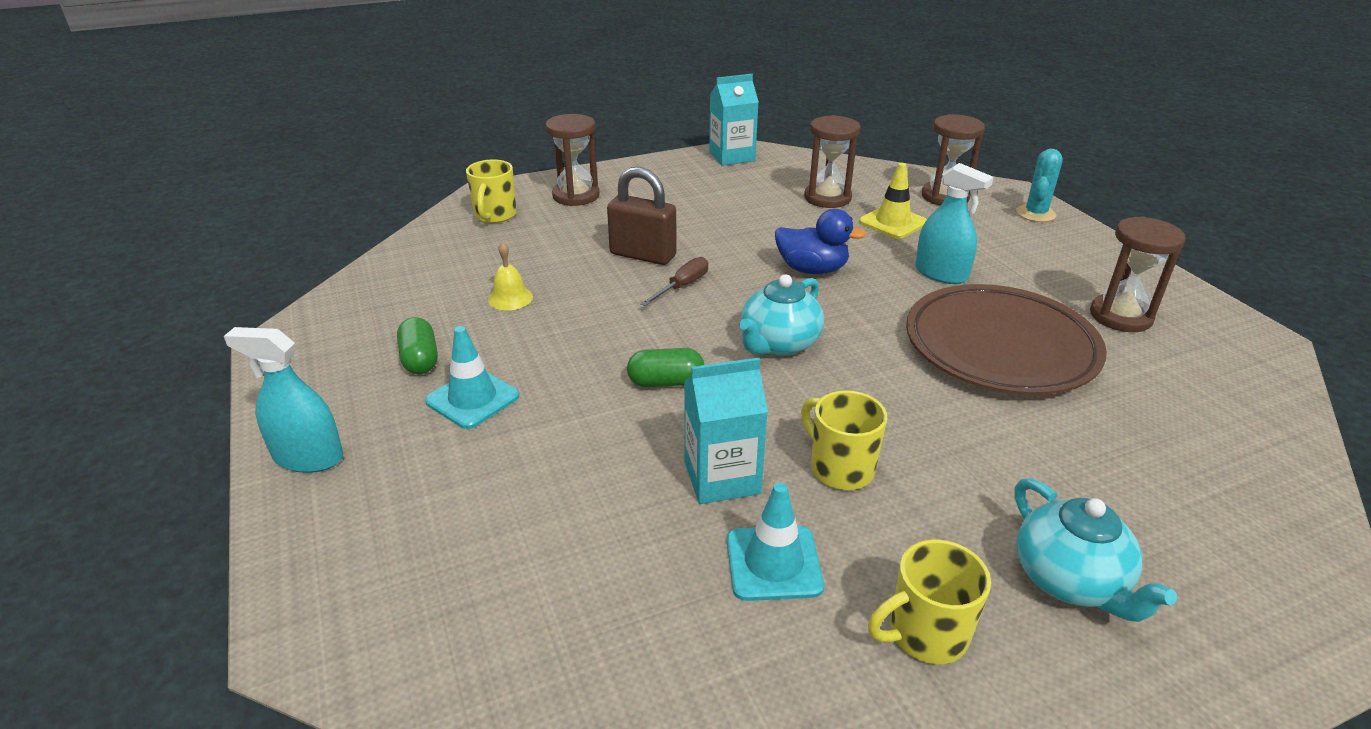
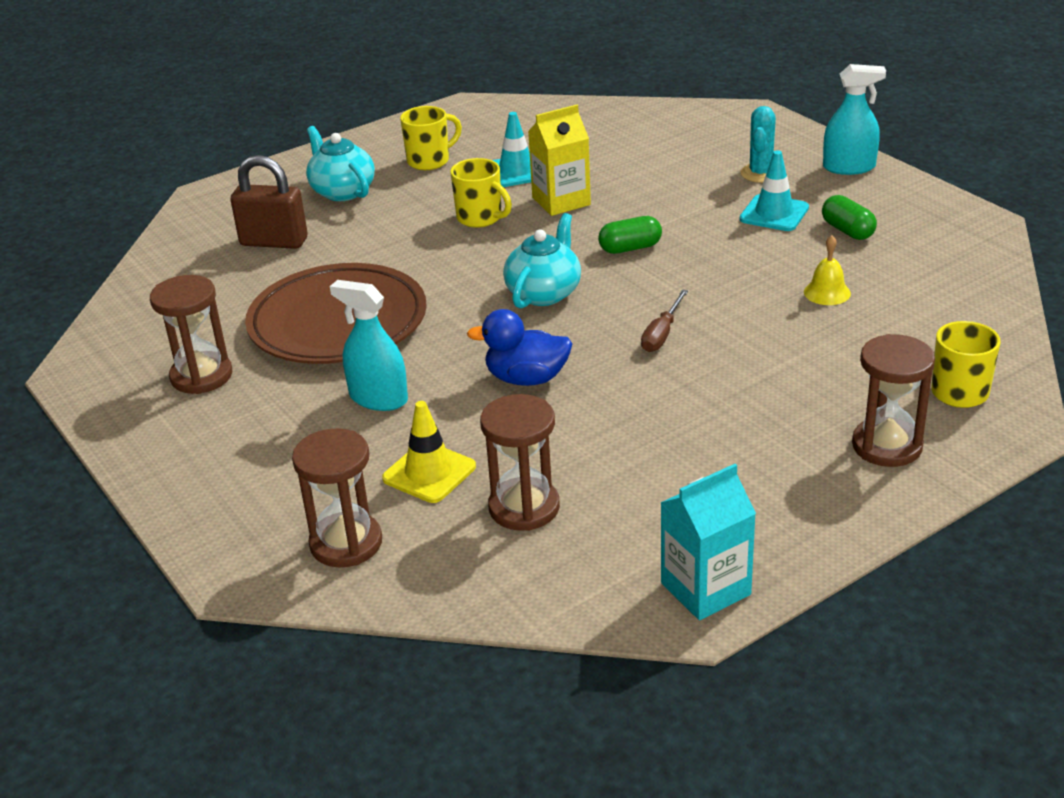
camera: 170 degrees right, 0 degrees up
(643, 255) = (728, 365): brown padlock -> brown padlock (274, 242)
(722, 477) = (561, 201): turquoise carton -> yellow carton
(1035, 214) = (221, 527): turquoise cactus -> turquoise cactus (760, 173)

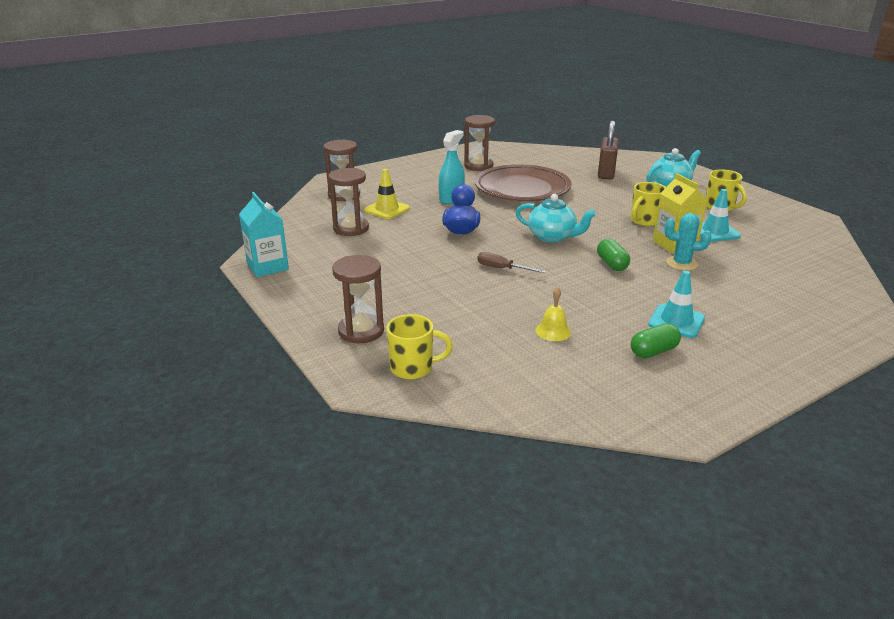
camera: 90 degrees right, 5 degrees down
(760, 173) = (748, 322): turquoise cactus -> turquoise cactus (681, 263)
(849, 167) = (779, 367): turquoise spray bottle -> none

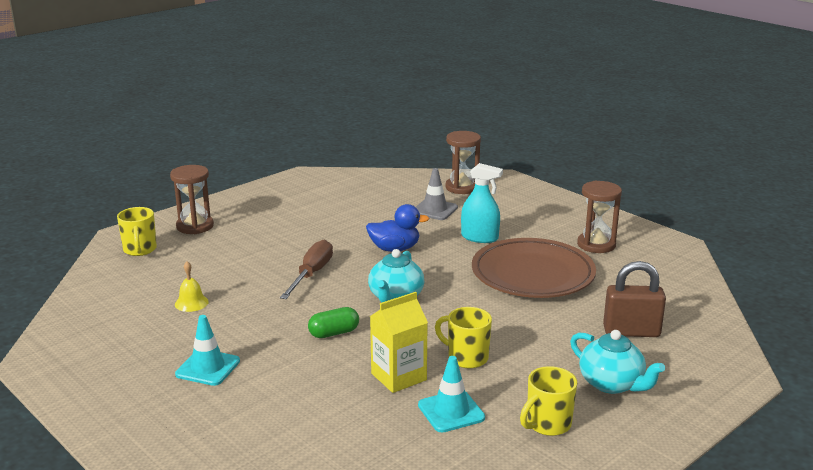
camera: 80 degrees right, 5 degrees down
(267, 267) = (298, 181): turquoise carton -> none
(351, 228) = (382, 200): brown hourglass -> none
(387, 209) = (434, 210): yellow traffic cone -> grey traffic cone
(502, 269) = (311, 274): brown screwdriver -> brown screwdriver, size x1.56
(653, 351) = (152, 352): green capsule -> none
(681, 263) = (344, 379): turquoise cactus -> none

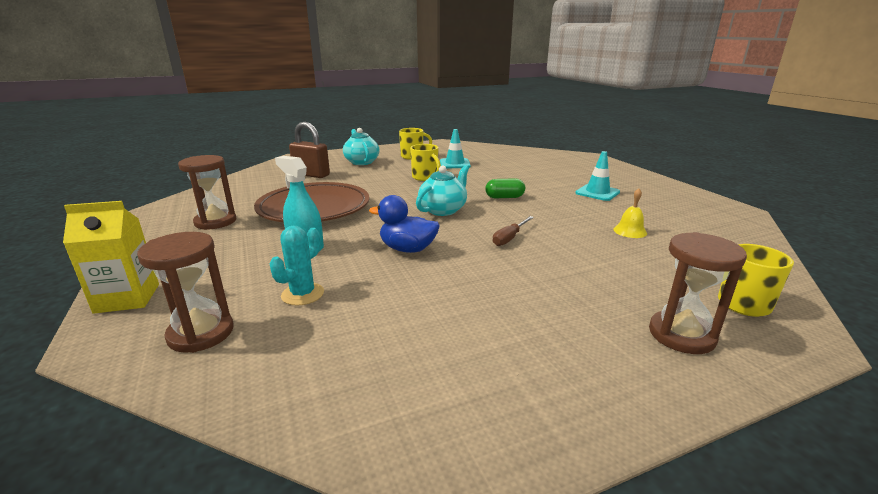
camera: 160 degrees left, 0 degrees up
(311, 274) = (509, 238): brown screwdriver -> brown screwdriver, size x0.64
(398, 377) = (473, 176): yellow carton -> yellow carton (127, 298)
(434, 210) = (302, 294): grey traffic cone -> turquoise cactus

